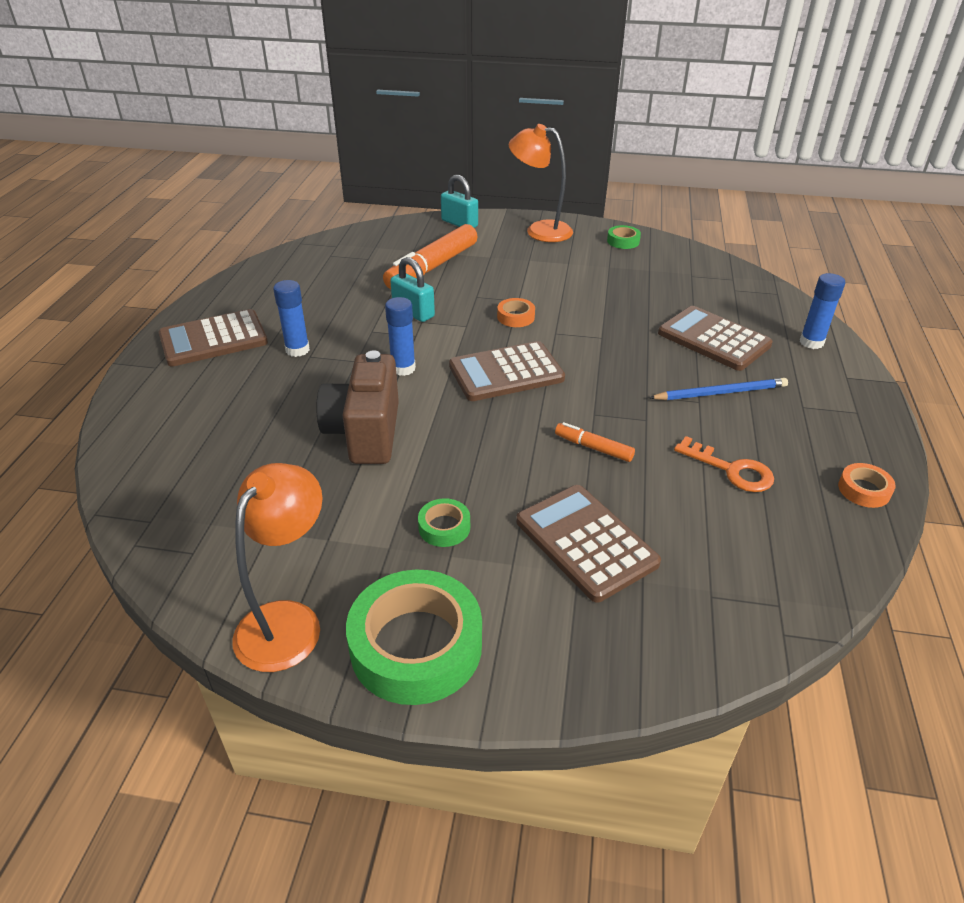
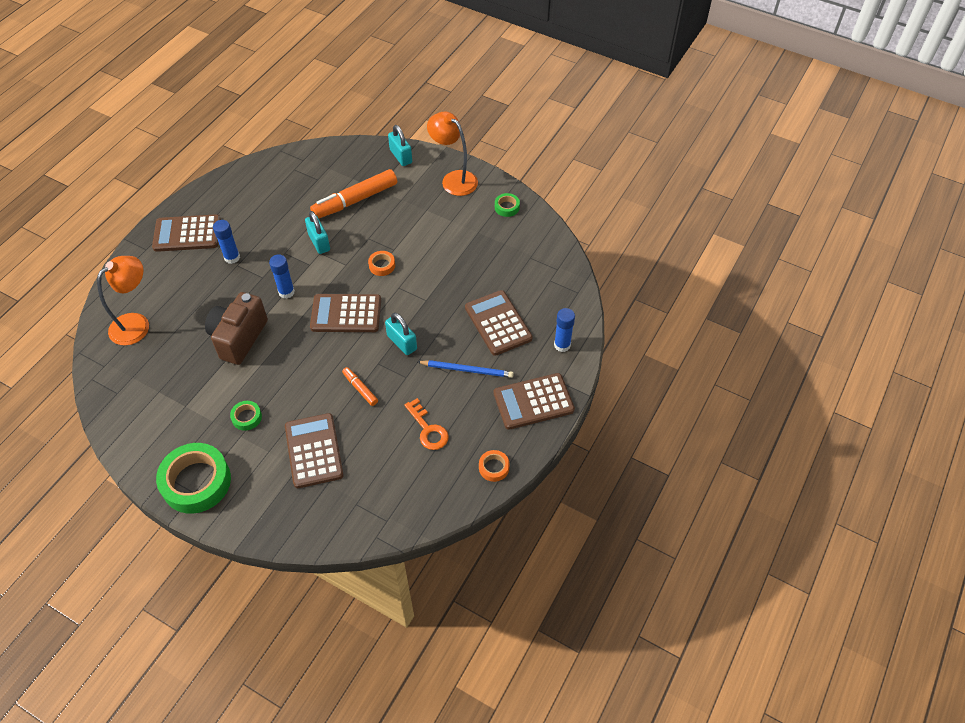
camera: 20 degrees right, 15 degrees up
(288, 621) = (145, 448): orange lamp -> orange lamp (136, 324)
(608, 385) = (402, 342): none -> turquoise padlock
(837, 405) = (533, 402): none -> brown calculator

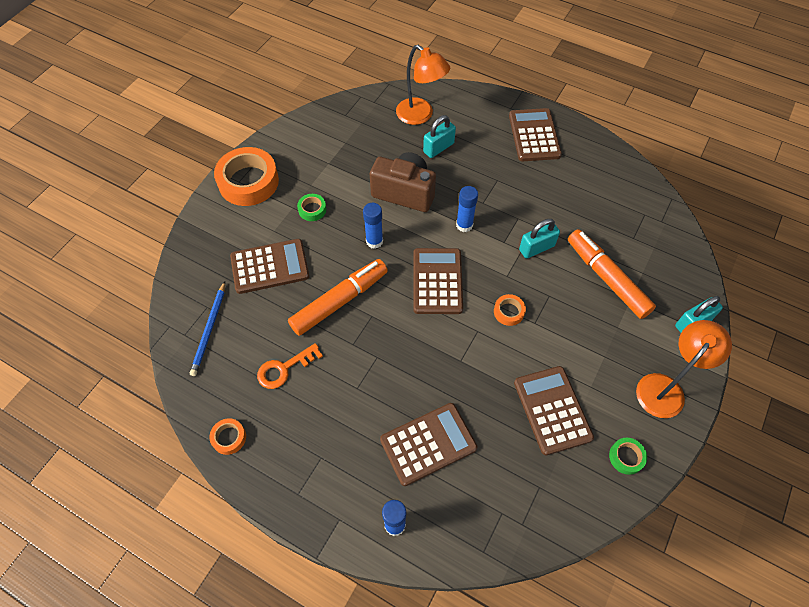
camera: 90 degrees right, 5 degrees up
(196, 482) = (248, 182): green tape -> orange tape
(232, 258) = (506, 175): blue glue stick -> blue glue stick (374, 241)
(360, 389) = (339, 301): orange marker -> orange marker, size x2.08
(402, 342) = (399, 338): turquoise padlock -> turquoise padlock (438, 148)
(467, 370) = (360, 408): blue pencil -> blue pencil (209, 330)
(533, 402) = (311, 485): brown calculator -> brown calculator (552, 410)

